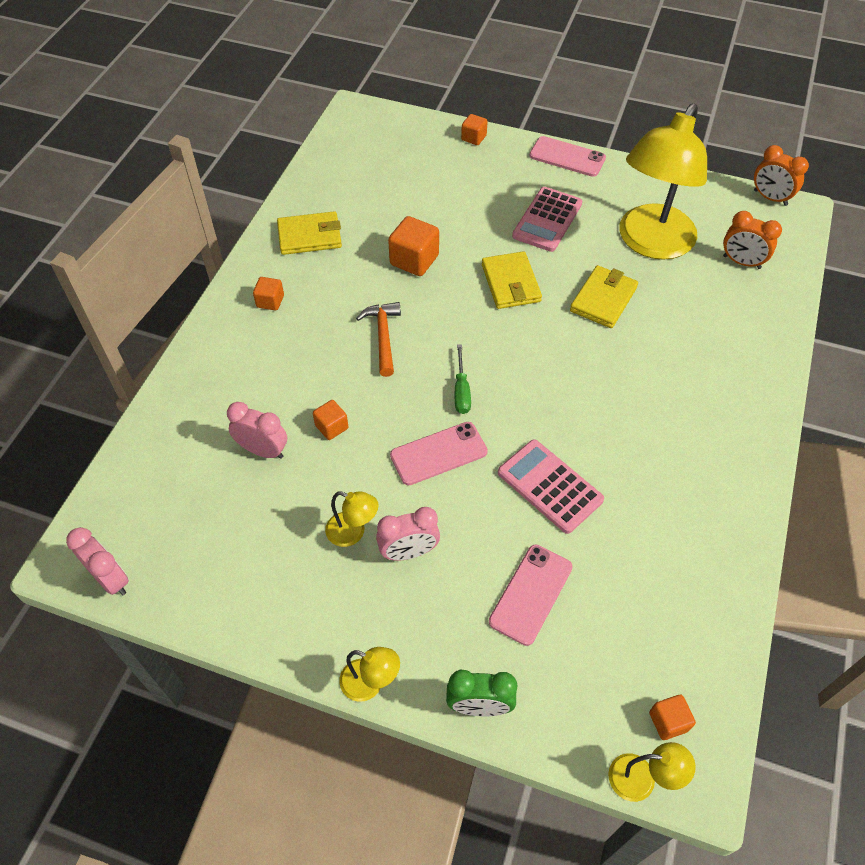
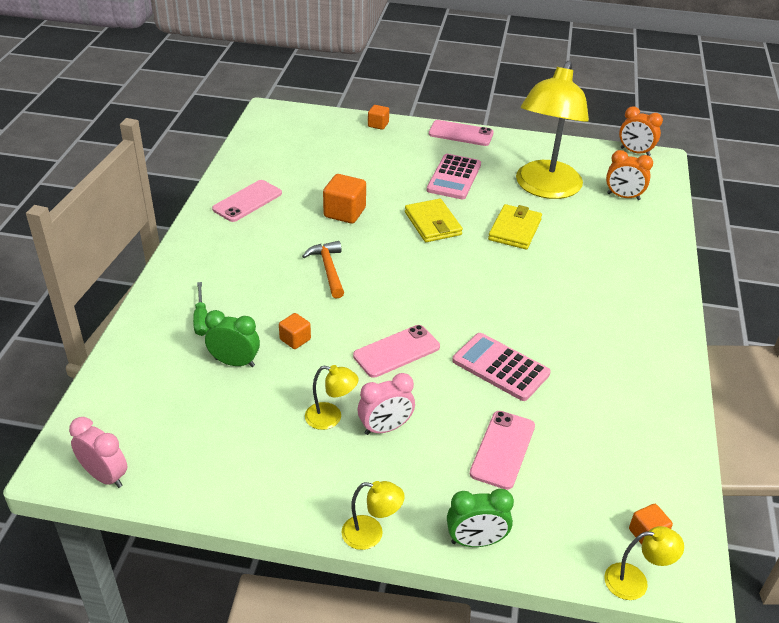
camera: 10 degrees left, 15 degrees down
(263, 450) = (235, 362): pink clock -> green clock
(270, 301) = (220, 251): orange cube -> none
(309, 236) = (247, 201): yellow wallet -> pink phone
(461, 391) = (407, 303): green screwdriver -> green screwdriver (201, 319)

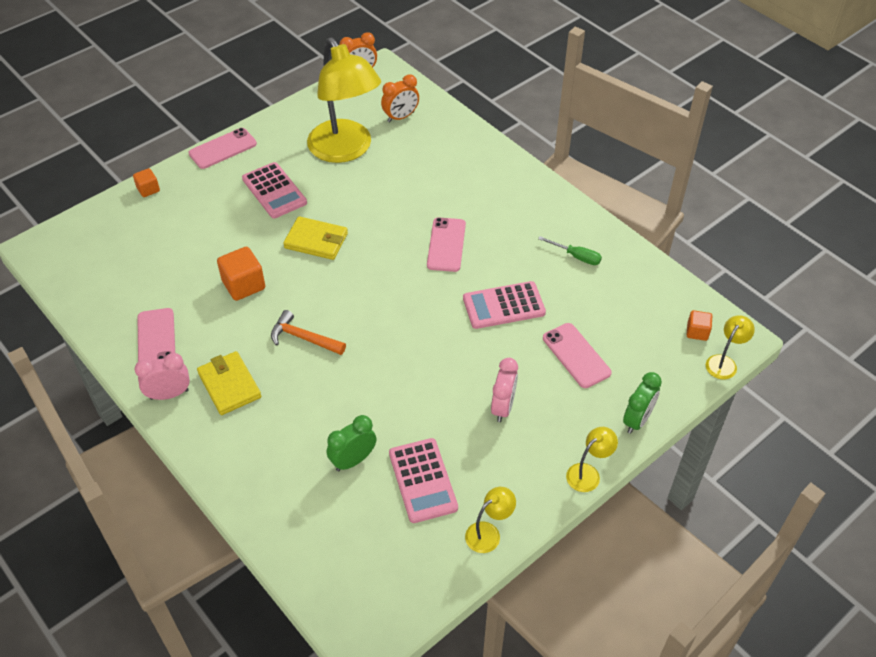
camera: 50 degrees left, 10 degrees up
(105, 476) = (401, 611): pink clock -> pink clock (169, 394)
(201, 319) = (280, 455): green screwdriver -> green screwdriver (576, 256)
(253, 417) = (422, 480): none -> pink calculator
(295, 339) = (364, 407): orange cube -> none
(331, 418) = (465, 433): yellow lamp -> yellow lamp (488, 533)
(396, 351) = (434, 353): pink phone -> pink phone (446, 245)
(514, 230) = (373, 200): yellow wallet -> yellow wallet (229, 385)

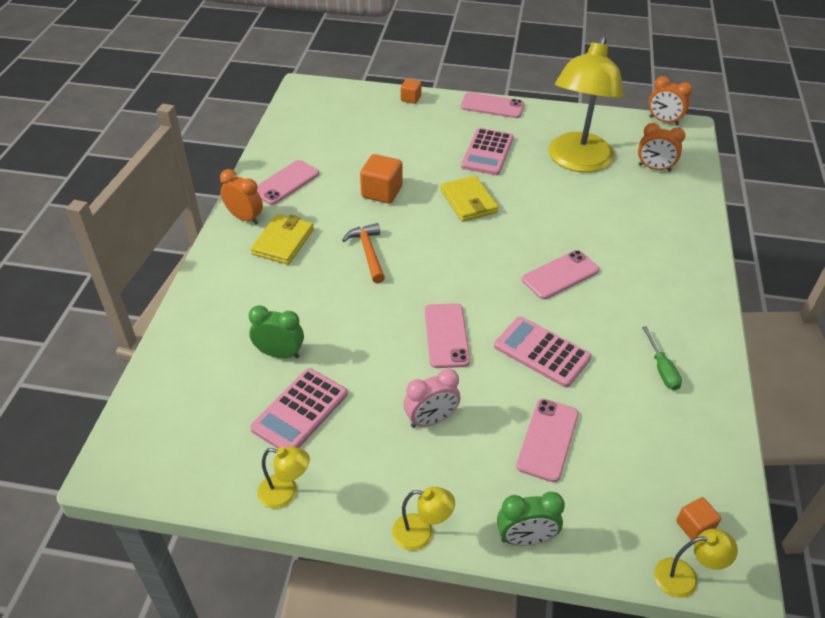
camera: 50 degrees right, 5 degrees down
(169, 394) = (245, 218): pink clock -> orange clock
(437, 347) = (446, 335): none -> pink phone

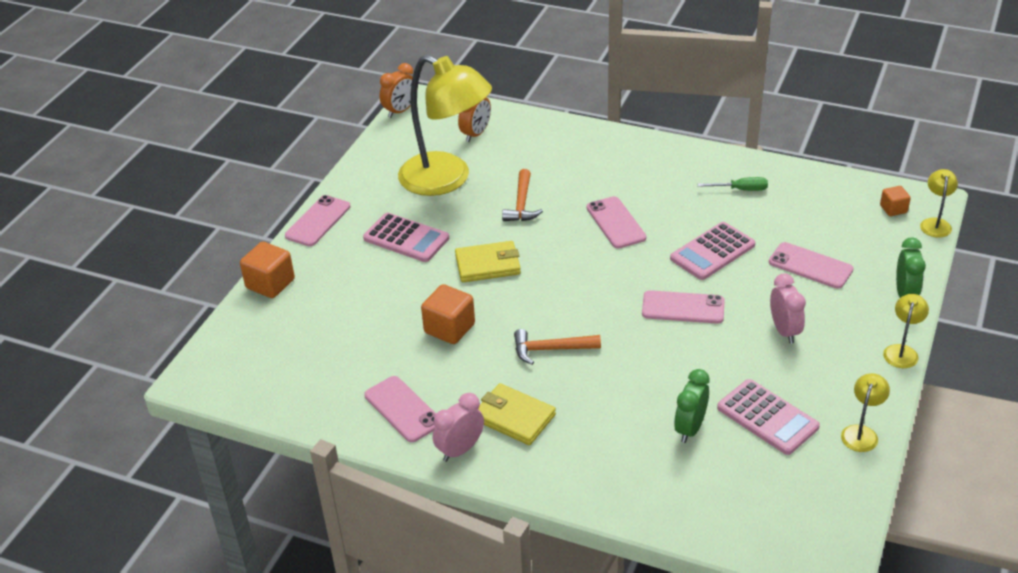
camera: 75 degrees left, 5 degrees down
(245, 218) = (460, 450): orange clock -> pink clock
(410, 98) = (270, 284): orange cube -> orange cube, size x1.71
(562, 210) = (522, 204): none -> orange hammer

